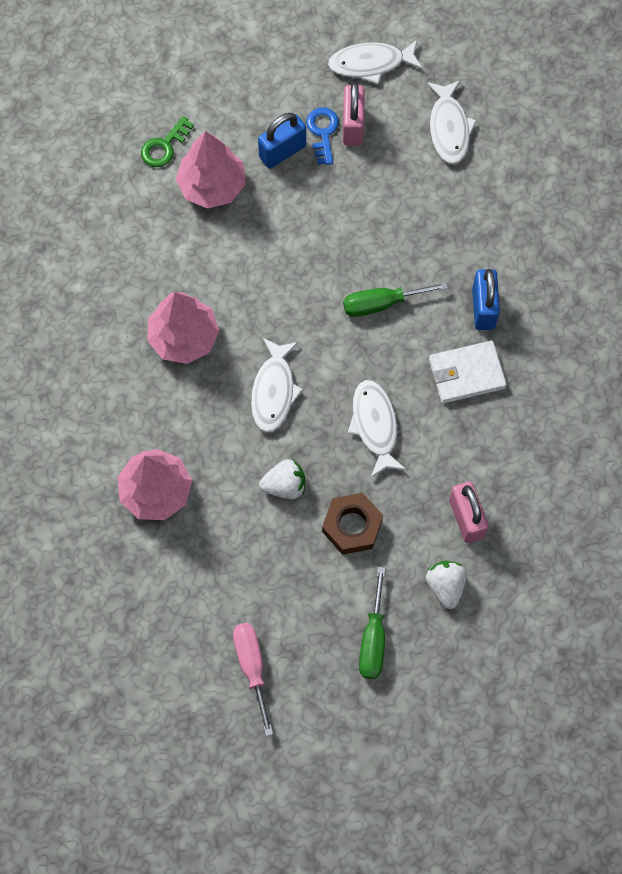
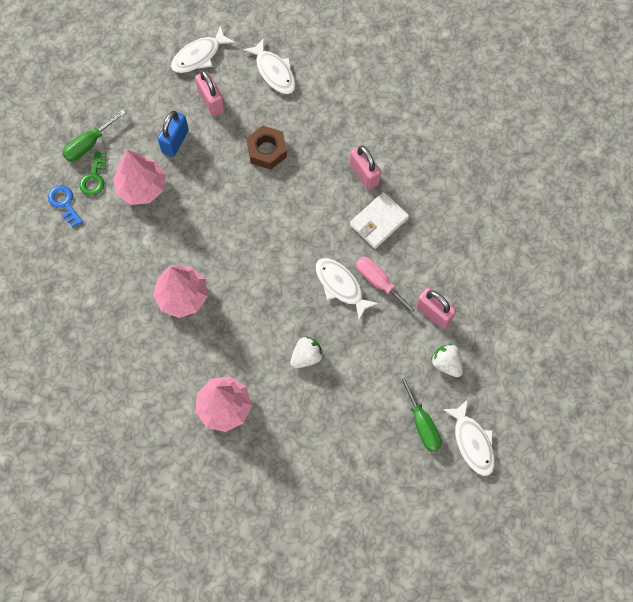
camera: 30 degrees left, 0 degrees up
(252, 666) = (356, 486): pink screwdriver -> pink screwdriver (379, 283)
(274, 391) = (262, 299): white fish -> white fish (472, 442)
(323, 132) = (194, 115): blue key -> blue key (64, 203)
(352, 526) = (365, 358): brown nut -> brown nut (267, 150)
(381, 303) = (298, 206): green screwdriver -> green screwdriver (89, 144)
(483, 308) = (364, 174): blue padlock -> pink padlock

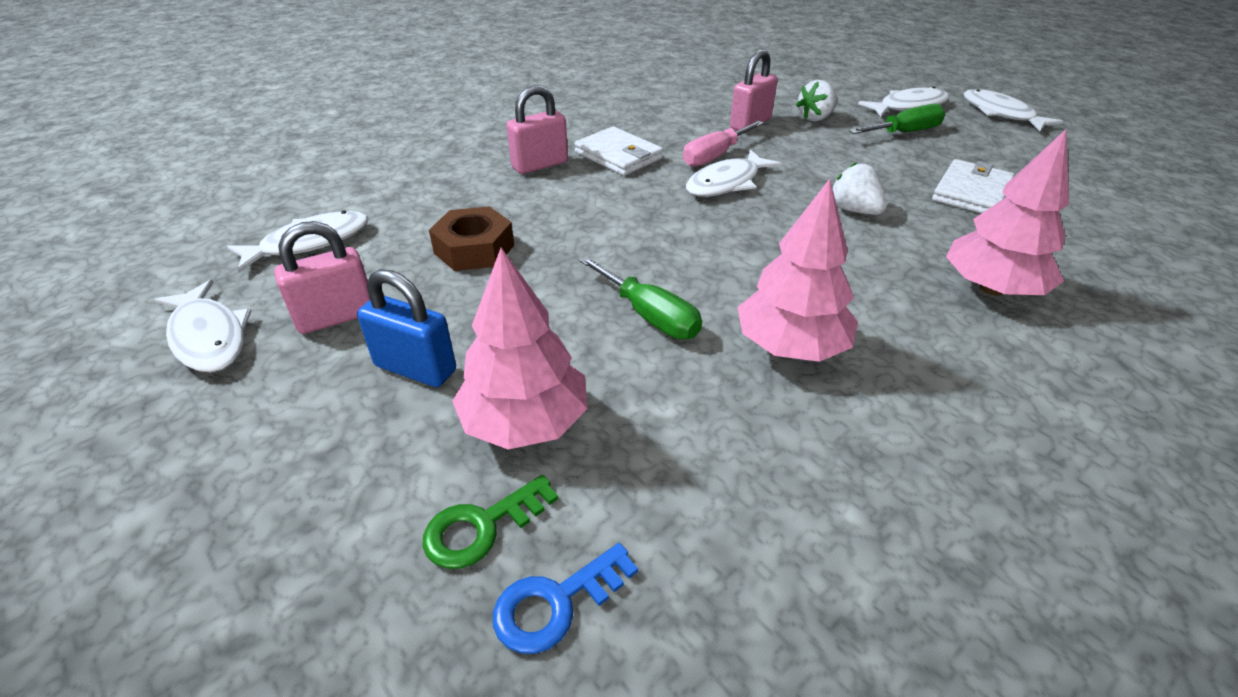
camera: 90 degrees left, 30 degrees down
(89, 144) = (366, 547): green screwdriver -> green screwdriver (649, 316)
(94, 178) = (481, 527): green key -> green key turned 135 degrees clockwise
(329, 437) = (971, 192): none -> white wallet
(461, 513) = (1000, 114): none -> white fish

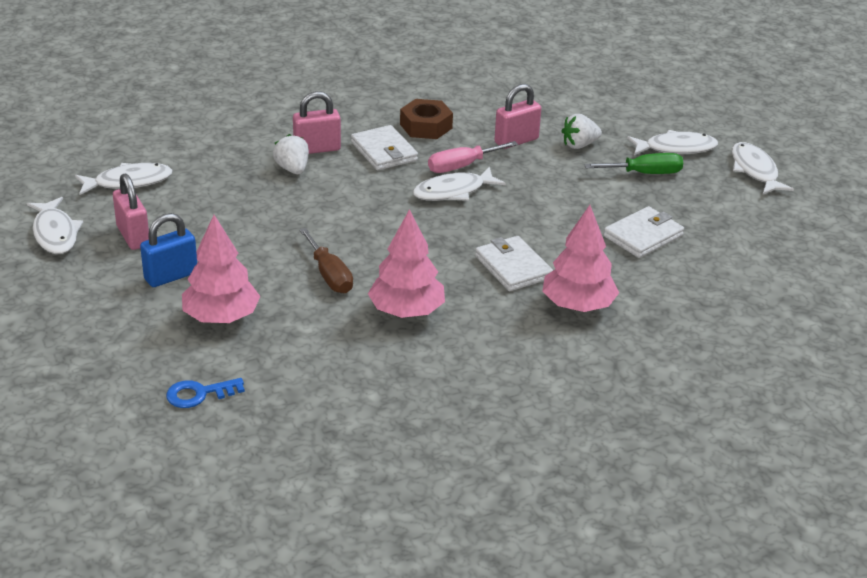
camera: 15 degrees right, 5 degrees down
(336, 317) = (133, 236): pink padlock -> pink padlock turned 75 degrees clockwise
(415, 368) = (171, 276): blue padlock -> blue padlock turned 75 degrees counterclockwise
(474, 249) = (237, 208): brown nut -> brown nut (426, 126)
(481, 527) = (177, 358): green key -> none
(649, 316) = (329, 275): green screwdriver -> brown screwdriver
(854, 210) = (533, 232): white strawberry -> white strawberry (292, 169)
(870, 256) = (513, 267): none -> white wallet

